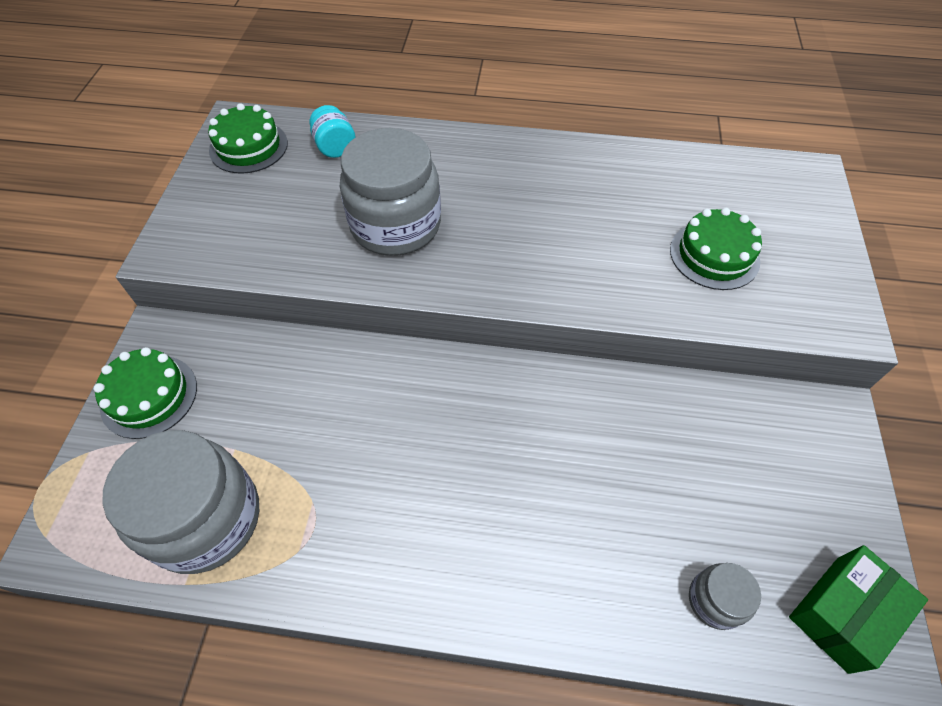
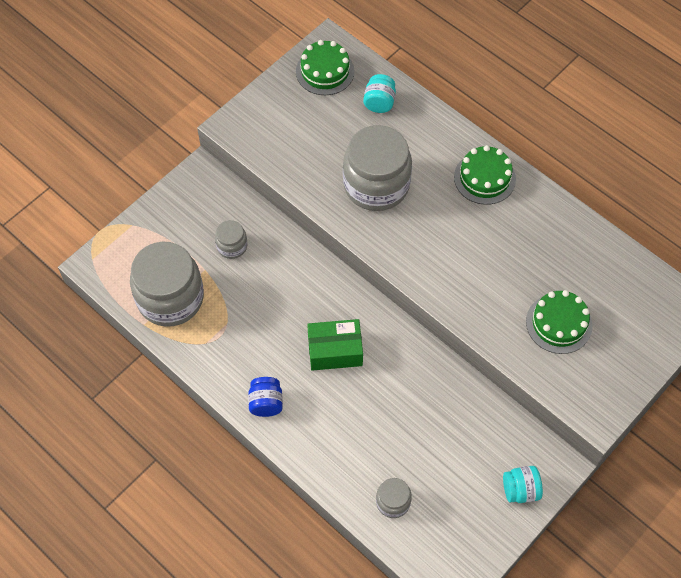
camera: 35 degrees right, 5 degrees up
(149, 396) = (178, 210): green cake -> green cake (484, 178)
(255, 398) = (232, 246): none -> grey jar
(444, 579) = (266, 403): none -> blue jar
(831, 471) = (520, 490): none -> turquoise jar
(842, 613) = (453, 551): green box -> green box (335, 351)

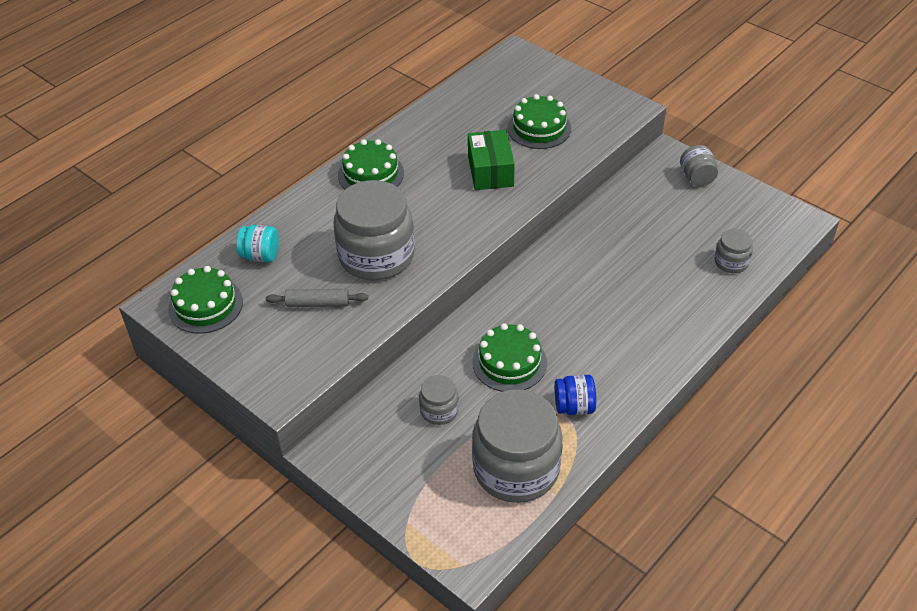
camera: 90 degrees left, 15 degrees down
(266, 403) = (643, 366): blue jar -> blue jar (574, 407)
(278, 298) = (509, 362): none -> green cake
(322, 145) = (318, 303): none -> grey rolling pin
(335, 351) = (570, 310): green box -> green box (490, 171)
(520, 490) = (697, 178): turquoise jar -> grey jar

